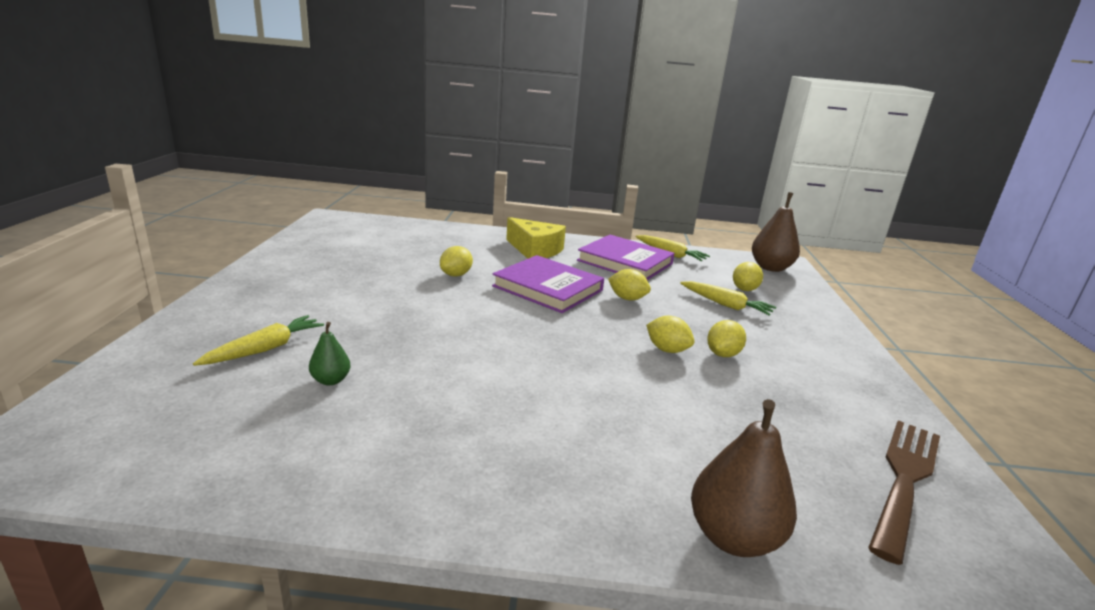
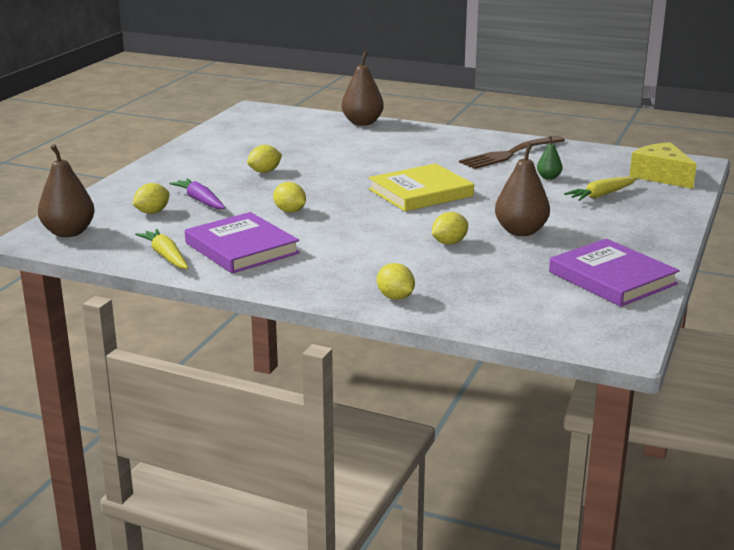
camera: 160 degrees left, 0 degrees up
(386, 290) = (521, 231): none -> brown pear
(508, 334) = (420, 193): none -> yellow book
(535, 250) = (339, 270): yellow cheese -> yellow cheese (661, 176)
(548, 288) = (360, 224): purple book -> purple book (612, 278)
(667, 350) = (304, 176): yellow lemon -> yellow lemon (395, 297)
(725, 305) = (200, 200): yellow carrot -> purple carrot
(904, 479) = (252, 126): brown fork -> brown fork (509, 154)

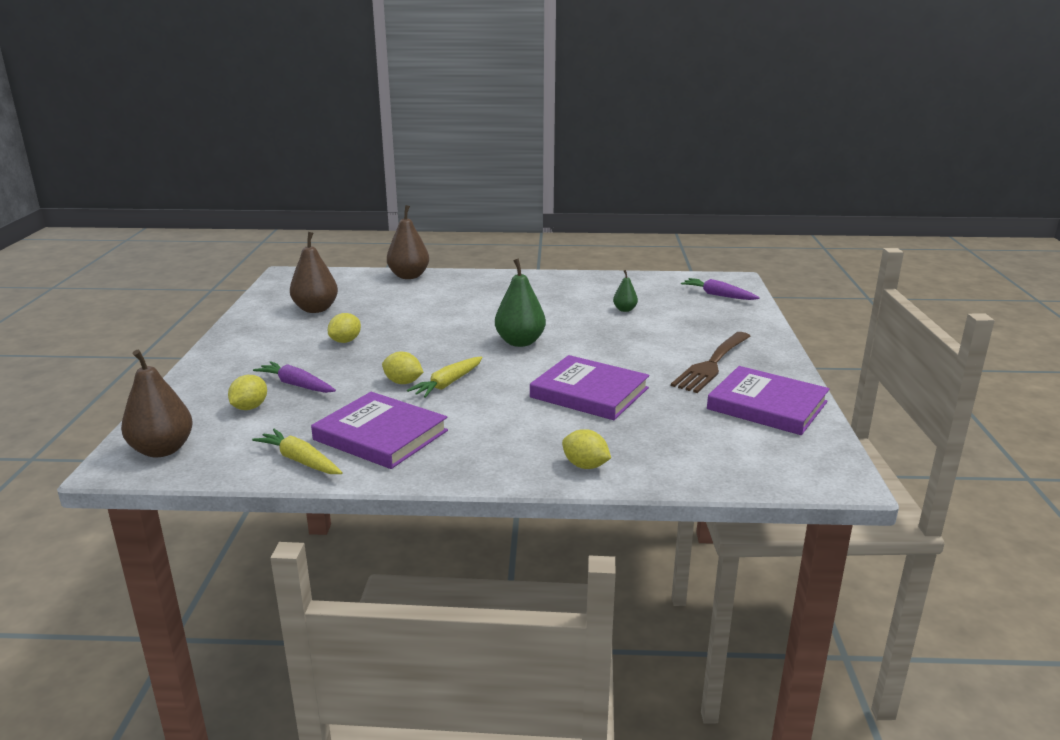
camera: 20 degrees left, 0 degrees up
(420, 193) = (520, 342): yellow book -> green pear
(449, 243) = (589, 393): yellow lemon -> purple book
(509, 154) = (571, 291): brown fork -> brown fork (712, 364)
(521, 231) = (645, 369): brown pear -> brown pear (316, 309)
(601, 195) = (685, 321): yellow carrot -> yellow carrot (448, 384)
(661, 176) = (718, 295): yellow cheese -> purple carrot

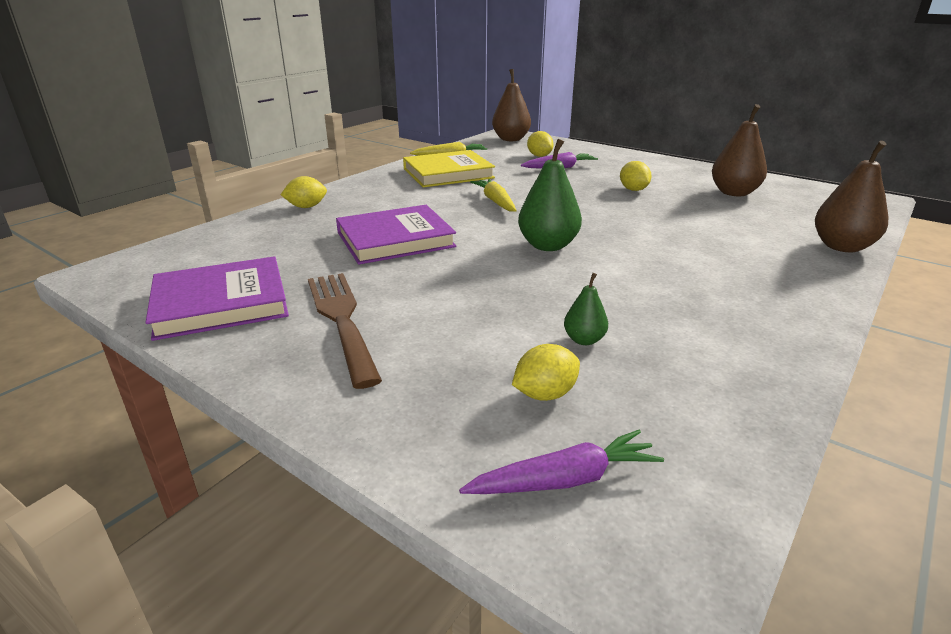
camera: 125 degrees right, 5 degrees up
(380, 435) = (448, 173): purple book -> yellow book
(403, 382) = (520, 191): yellow lemon -> yellow lemon (545, 394)

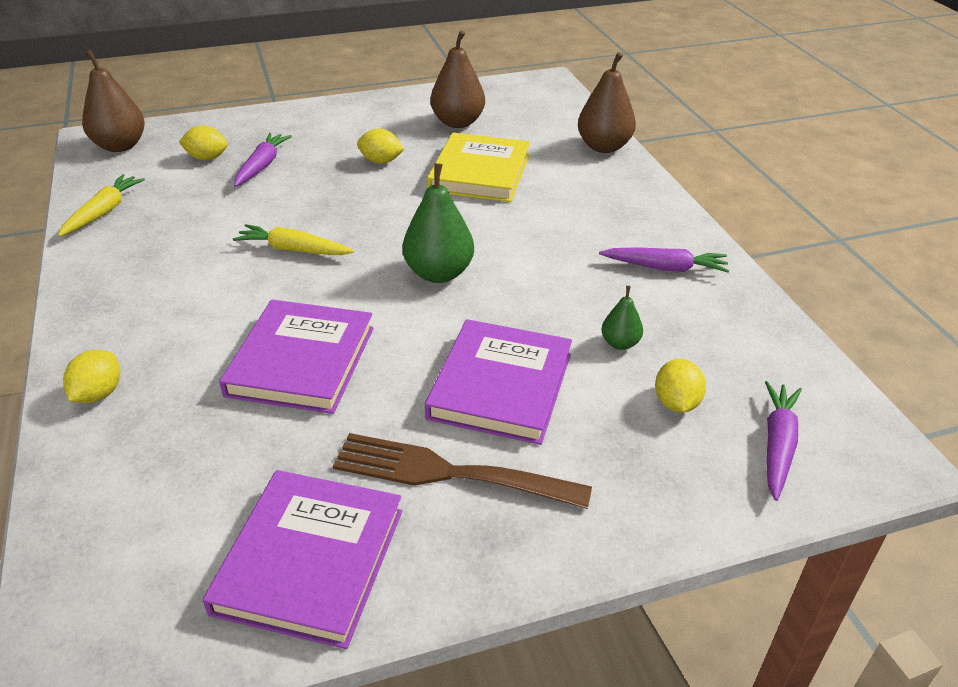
camera: 55 degrees left, 10 degrees up
(448, 173) = (159, 240): yellow book -> yellow book (480, 173)
(457, 307) = (500, 386): none -> purple book
(730, 328) = (665, 268): none -> purple carrot

